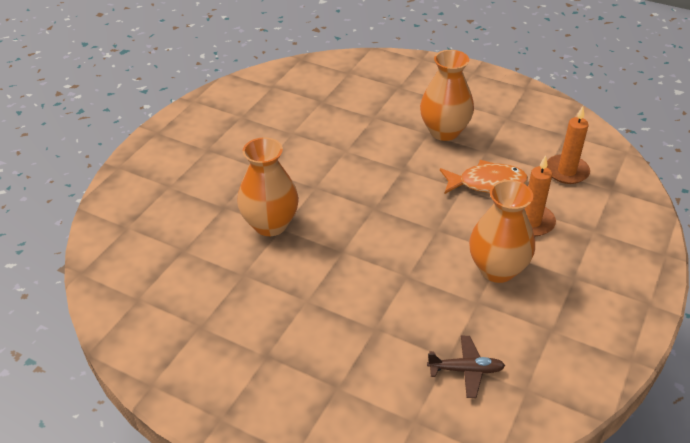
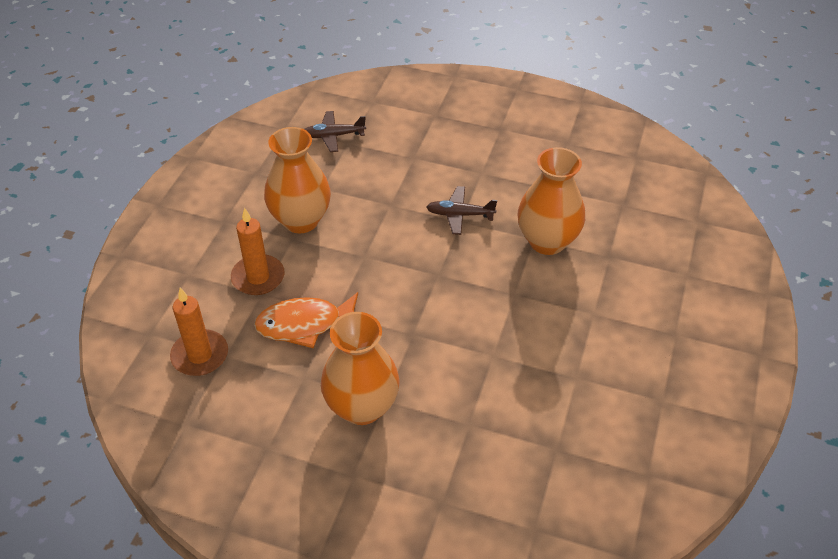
camera: 170 degrees right, 5 degrees up
(342, 257) = (459, 215): none -> brown plane

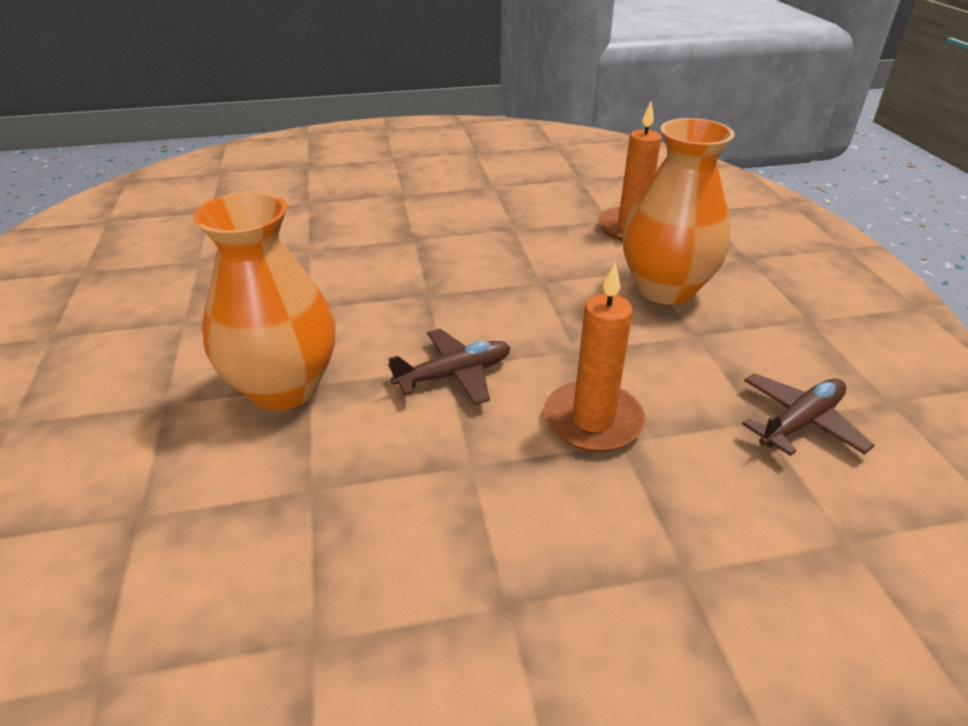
camera: 150 degrees right, 10 degrees down
(200, 355) = (600, 173): orange candle -> orange candle (592, 420)
(305, 324) = (534, 213): orange fish -> none
(362, 407) = (419, 186): orange vase -> none

